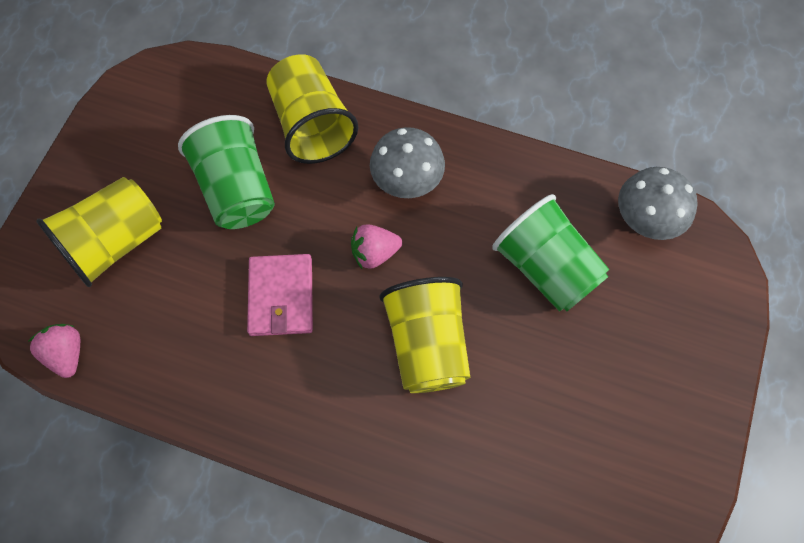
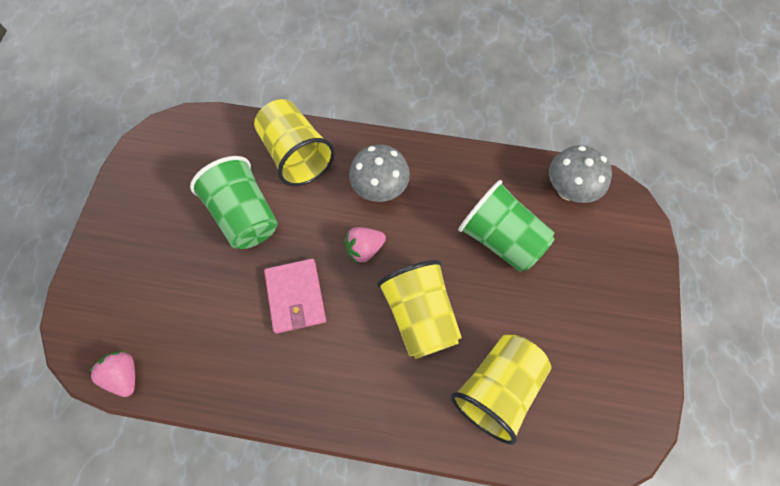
camera: 10 degrees left, 0 degrees up
(115, 242) = (151, 275): yellow cup -> yellow cup (497, 388)

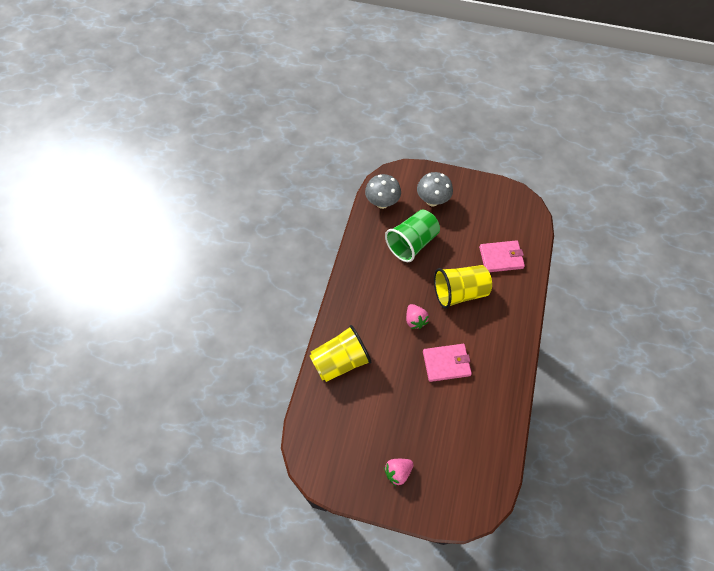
camera: 85 degrees left, 5 degrees down
(124, 375) = (498, 473): pink strawberry -> pink strawberry (398, 472)
(245, 215) = (386, 396): green cup -> none
(380, 189) = (373, 308): grey mushroom -> grey mushroom (432, 200)
(497, 388) = (501, 257): yellow cup -> pink wallet

